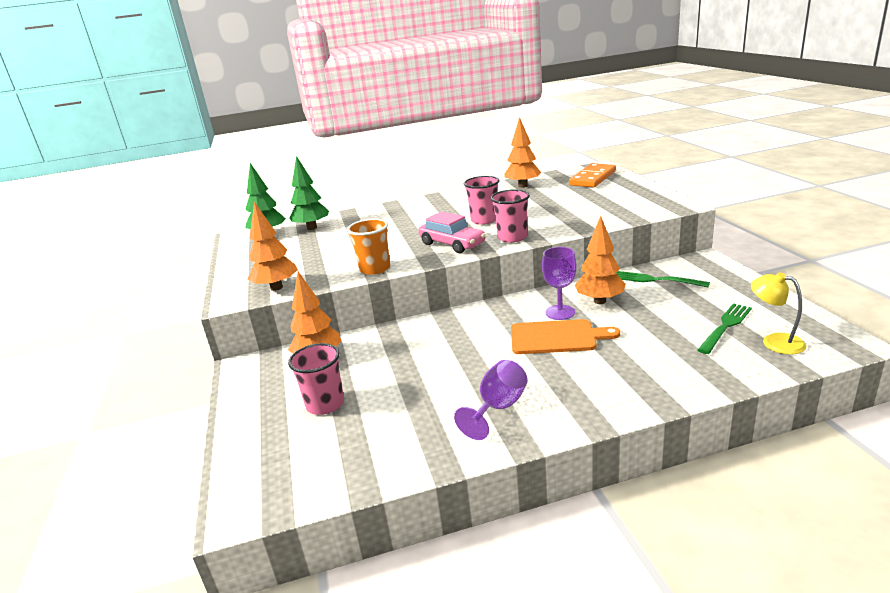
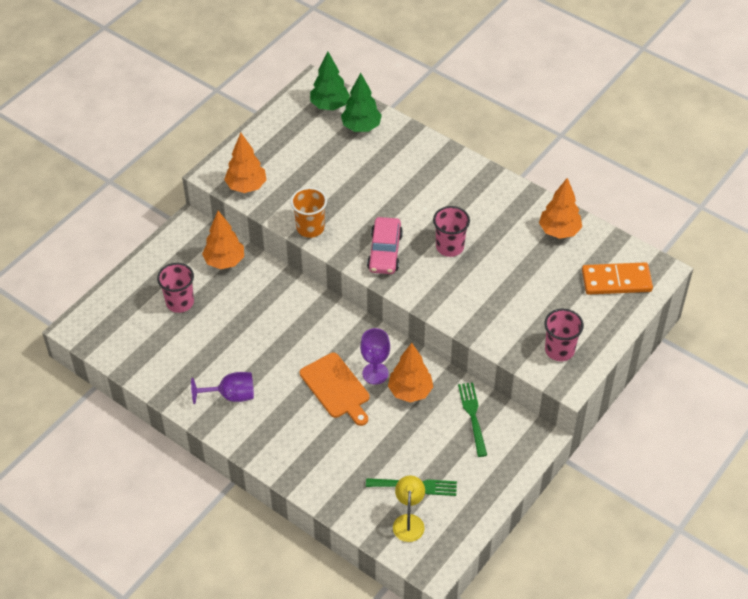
camera: 50 degrees right, 25 degrees up
(512, 237) = (421, 287): pink cup -> pink cup (559, 350)

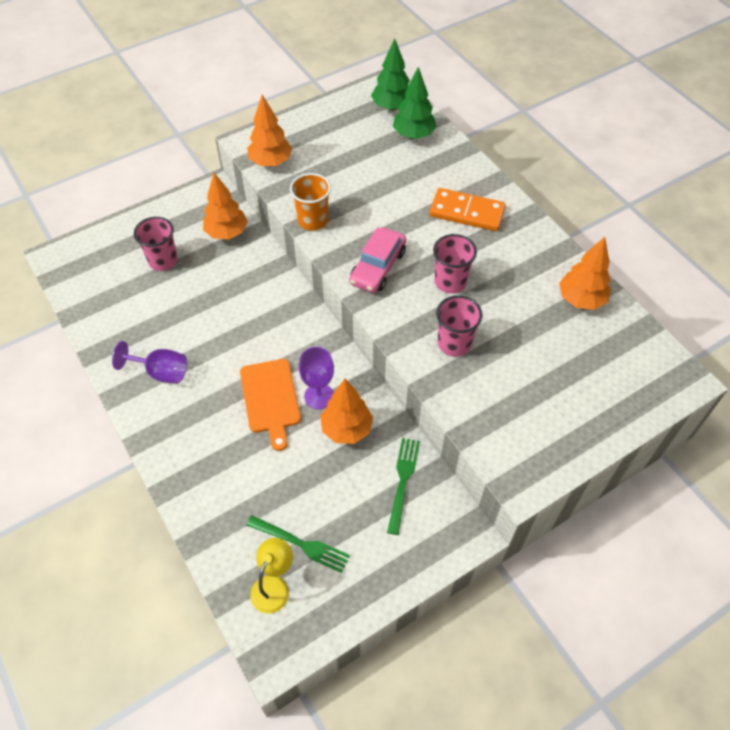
camera: 20 degrees right, 5 degrees up
(559, 350) = (526, 439): pink cup -> pink cup (454, 343)
(616, 281) = (627, 377): orange domino -> orange domino (467, 212)

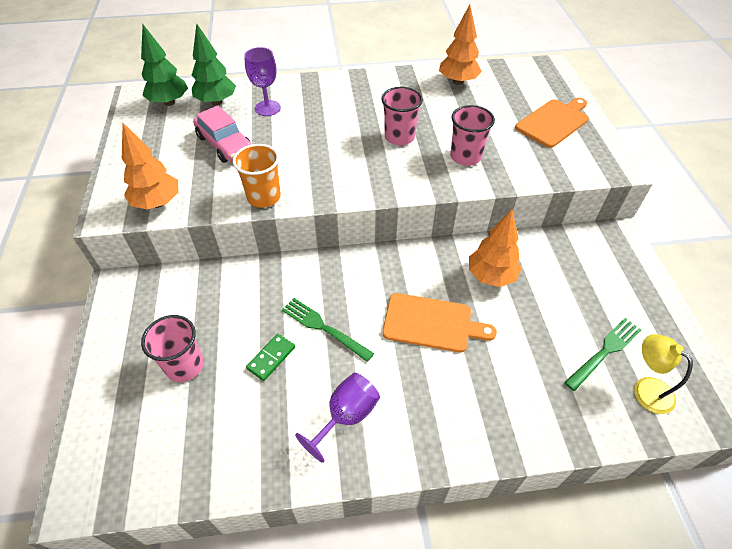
camera: 65 degrees left, 5 degrees down
(190, 306) = (271, 358): none -> green domino
(227, 233) = (192, 293): orange tree -> none
(319, 396) = (446, 284): purple goblet -> purple goblet (267, 108)
(377, 267) = (354, 173): pink car -> pink car (224, 144)
(403, 481) = (558, 257): green fork -> green fork (324, 328)
(467, 212) = (331, 104): orange domino -> none
(567, 407) = (554, 122): none -> orange cutting board

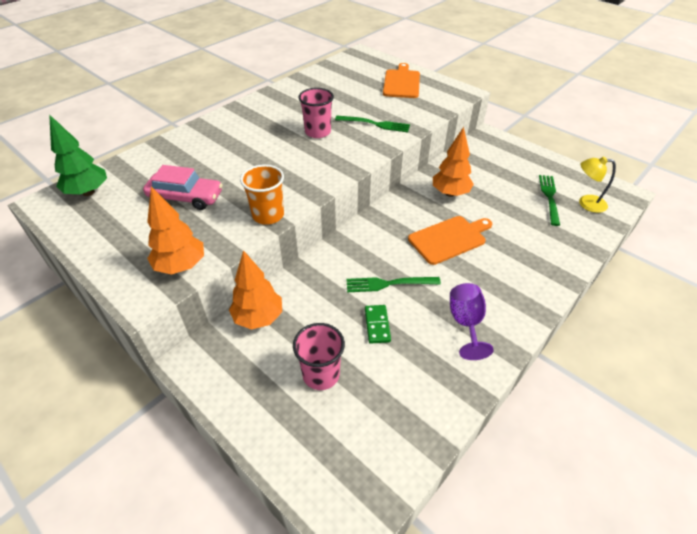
camera: 40 degrees left, 5 degrees down
(216, 102) = (136, 172): green tree -> none
(267, 108) = (190, 157): purple goblet -> none
(457, 82) = (314, 83): orange tree -> orange tree (258, 318)
(465, 157) = (375, 124): pink cup -> green fork

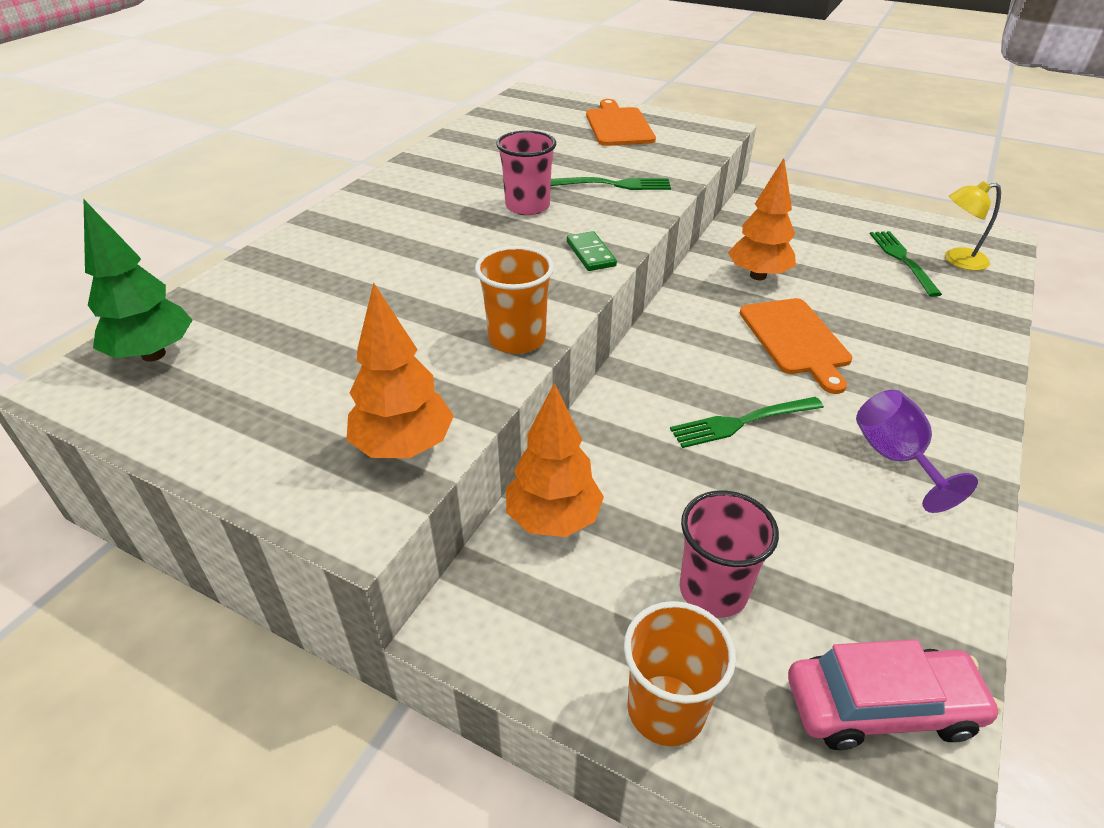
camera: 15 degrees left, 5 degrees down
(186, 197) = (351, 334): pink car -> pink car (881, 707)
(265, 428) = (666, 709): none -> orange cup
(377, 325) = (760, 489): green domino -> green domino (591, 254)
(449, 239) = (795, 339): orange cutting board -> orange cutting board turned 120 degrees clockwise

